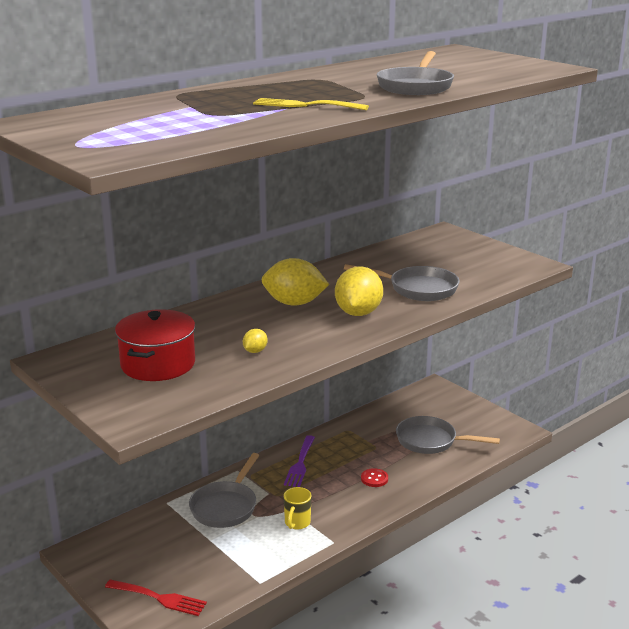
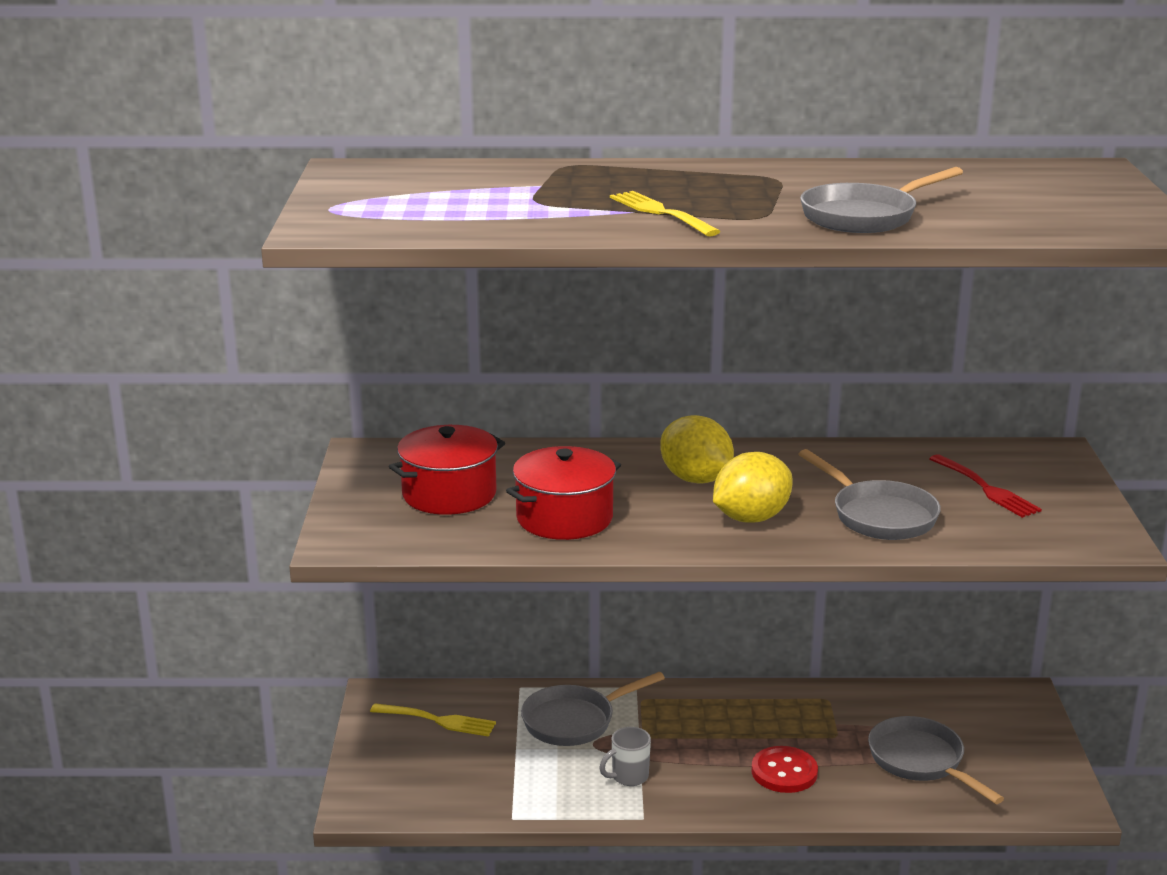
camera: 40 degrees right, 0 degrees up
(138, 548) = (438, 720): none -> yellow fork
(159, 598) = (399, 780): red fork -> red fork (986, 489)
(255, 351) = (564, 518): yellow lemon -> red pot
(297, 523) = (628, 777): yellow mug -> grey mug
(300, 463) = (717, 712): purple fork -> none
(374, 479) = (784, 772): red button -> red button, size x1.61

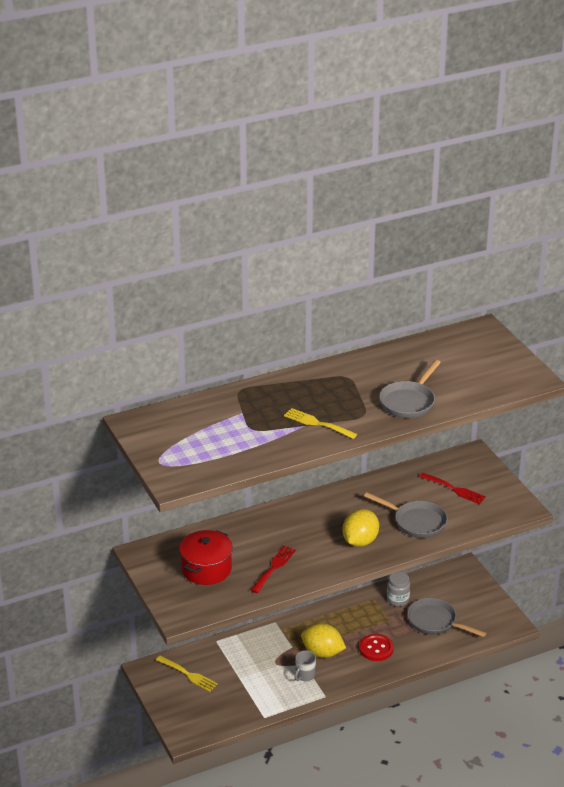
camera: 25 degrees left, 10 degrees up
(438, 720) = (188, 674): yellow fork -> yellow fork turned 45 degrees clockwise
(564, 518) = (274, 568): red pot -> red fork
(574, 721) = (257, 652): grey pan -> none
(696, 479) = (318, 523): yellow lemon -> yellow lemon (322, 652)
(871, 711) = (398, 599): none -> grey jar

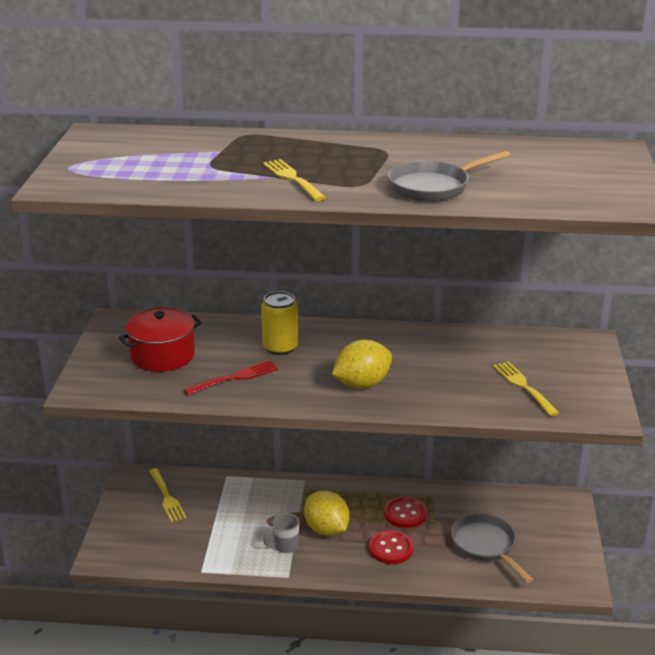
camera: 30 degrees right, 5 degrees down
(280, 532) = (280, 347): none -> yellow can
(365, 620) = (405, 514): none -> red button
(398, 599) = (460, 506): grey jar -> none
(416, 522) = (450, 386): grey pan -> none
(454, 489) = (532, 368): red fork -> none
(460, 505) = (524, 386): none -> yellow fork

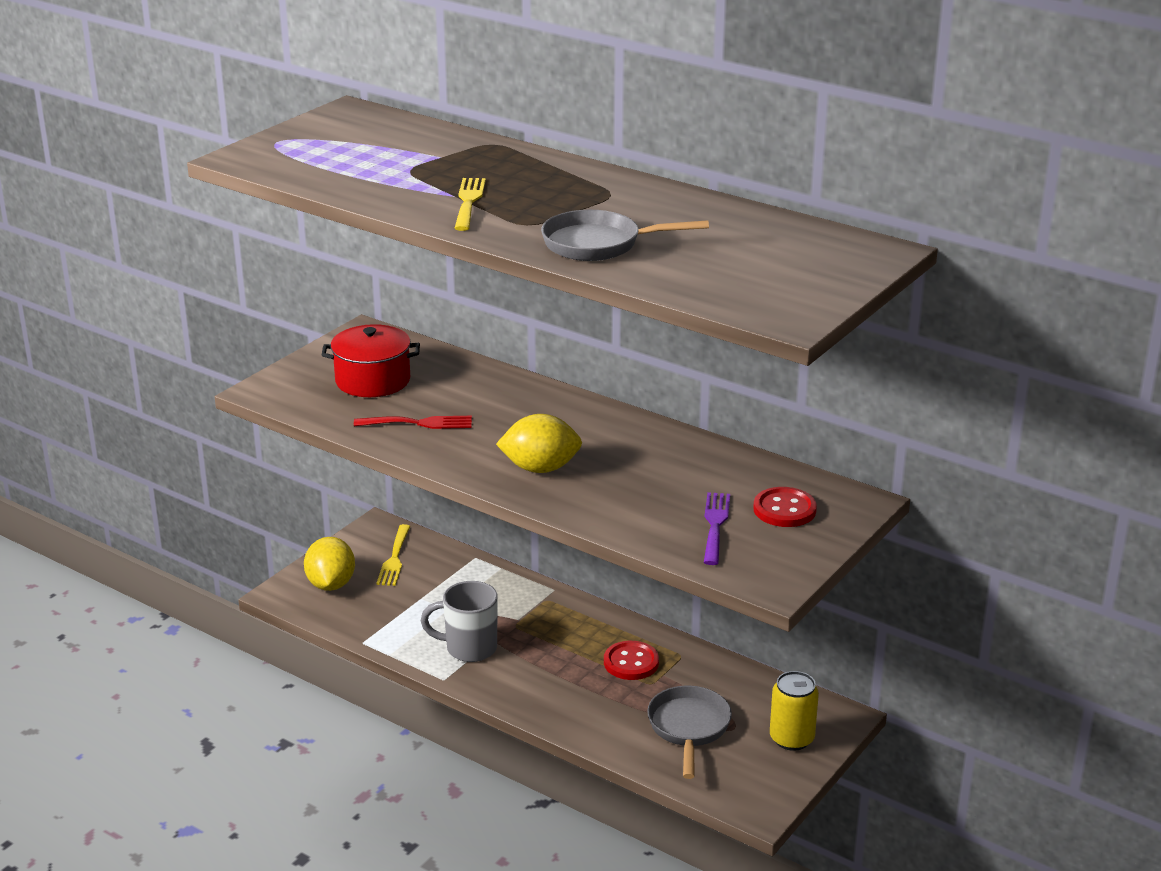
camera: 30 degrees right, 0 degrees up
(280, 347) = (498, 406): yellow can -> yellow can (791, 739)
(285, 546) = (469, 648): grey mug -> grey mug, size x1.67
(326, 529) = (528, 648): yellow lemon -> yellow lemon (331, 584)
(390, 548) = (579, 691): red button -> red button (784, 509)
(524, 386) = (715, 525): yellow fork -> purple fork

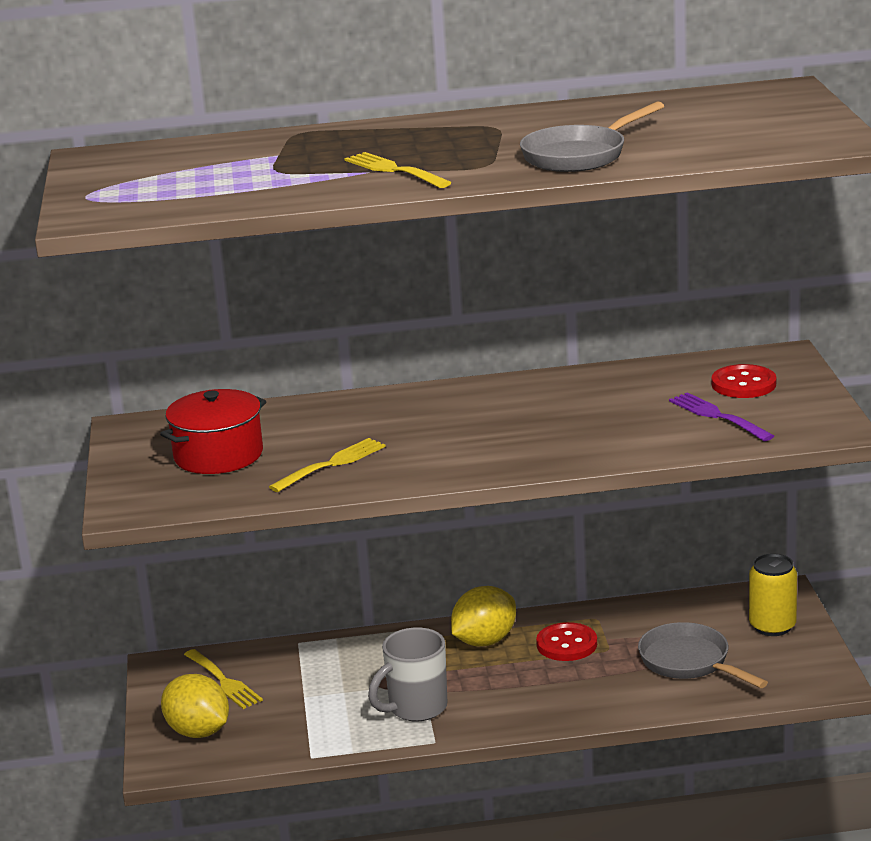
camera: 40 degrees left, 5 degrees down
(418, 423) = (332, 464): red fork -> yellow fork
(540, 468) = (505, 445): yellow lemon -> yellow lemon (485, 641)

